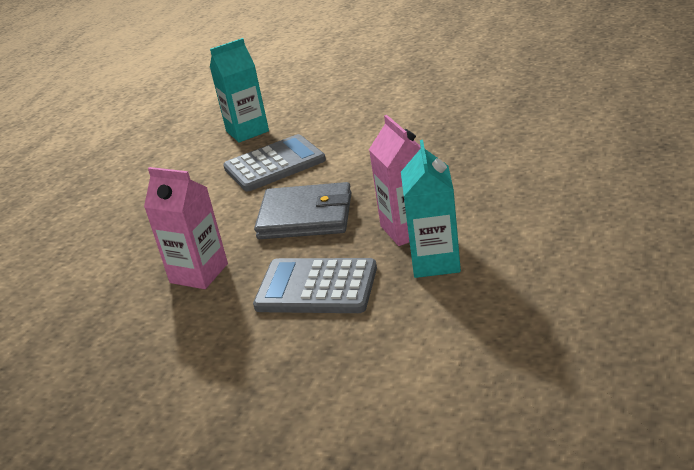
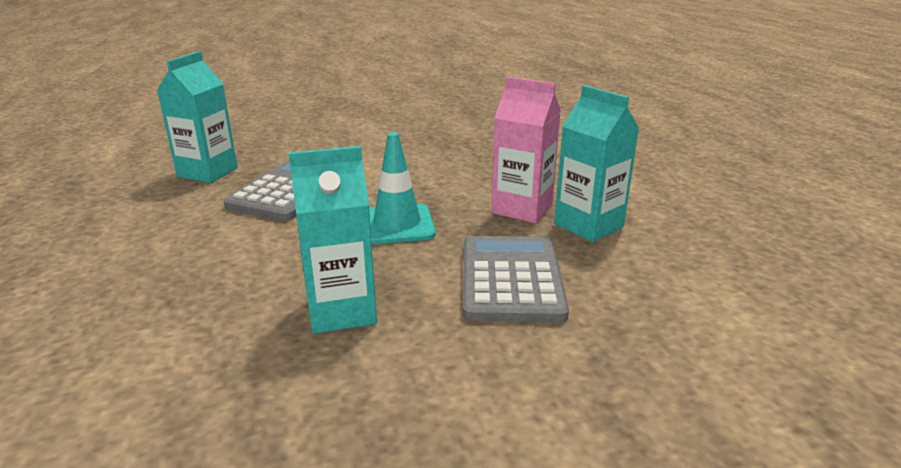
camera: 45 degrees left, 5 degrees down
(199, 273) = (341, 311): pink carton -> turquoise carton
(305, 216) = (397, 225): grey wallet -> turquoise traffic cone
(316, 287) = (511, 279): grey calculator -> grey calculator turned 120 degrees clockwise

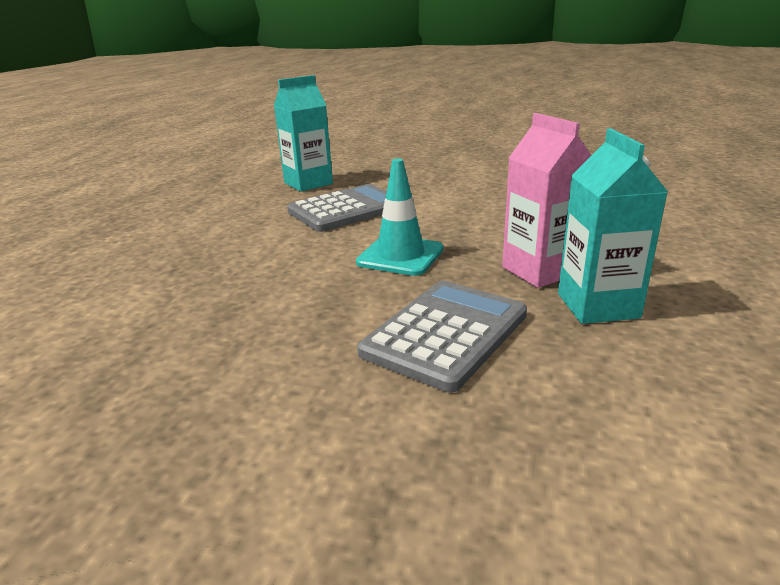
camera: 35 degrees right, 0 degrees up
(341, 311) = (270, 313): turquoise carton -> none

